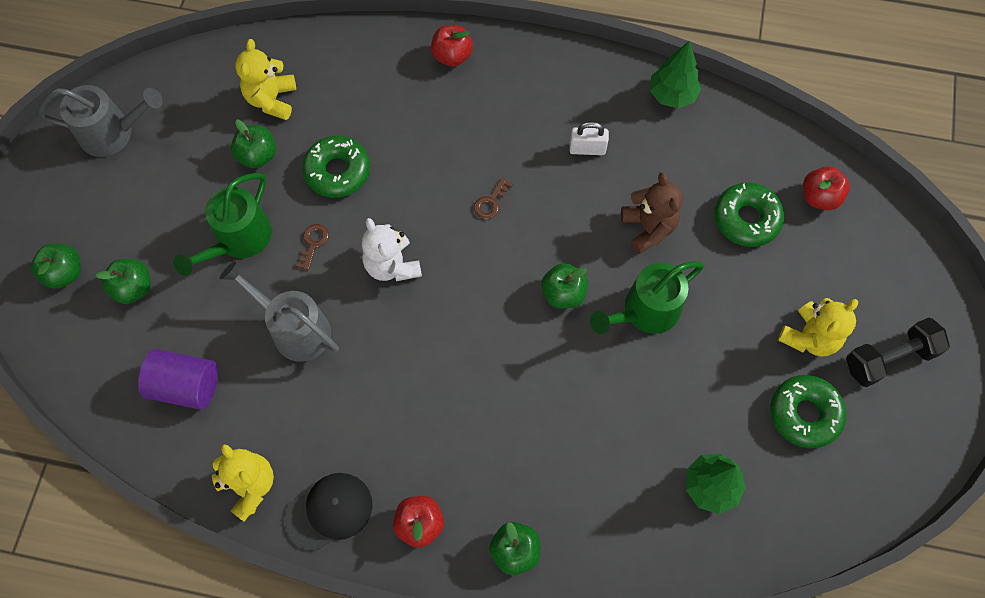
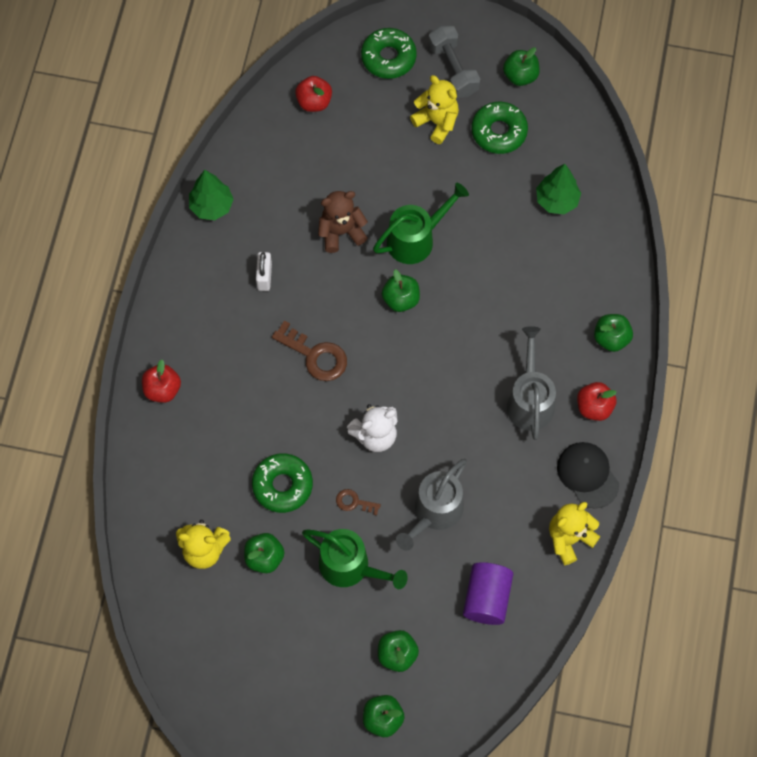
camera: 90 degrees left, 0 degrees up
(114, 133) = (237, 694): grey watering can -> grey watering can (530, 400)
(491, 202) = (315, 355): brown key -> brown key, size x1.87
(644, 312) = (416, 239): green watering can -> green watering can turned 90 degrees counterclockwise
(746, 219) = (333, 158): green donut -> green donut (388, 58)
(889, 358) = (453, 69): black dumbbell -> grey dumbbell
(892, 444) = (520, 76): none -> green apple

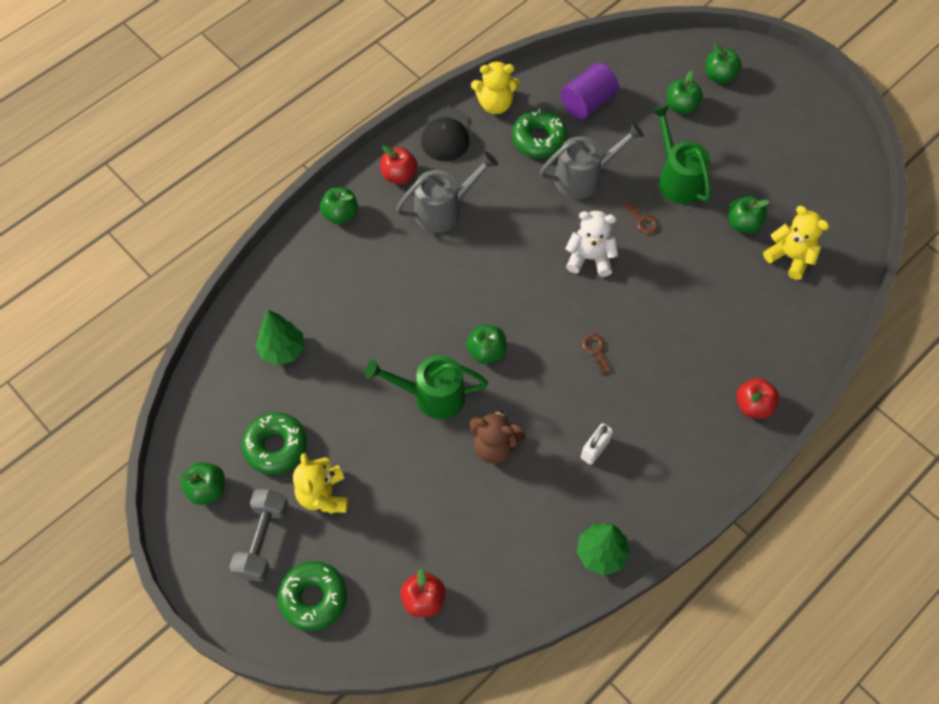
camera: 145 degrees left, 5 degrees down
(282, 485) = (694, 266): green donut -> green donut (539, 139)
(315, 355) = (596, 350): brown key -> brown key, size x0.53
(530, 400) = (444, 210): grey watering can -> grey watering can turned 150 degrees counterclockwise

